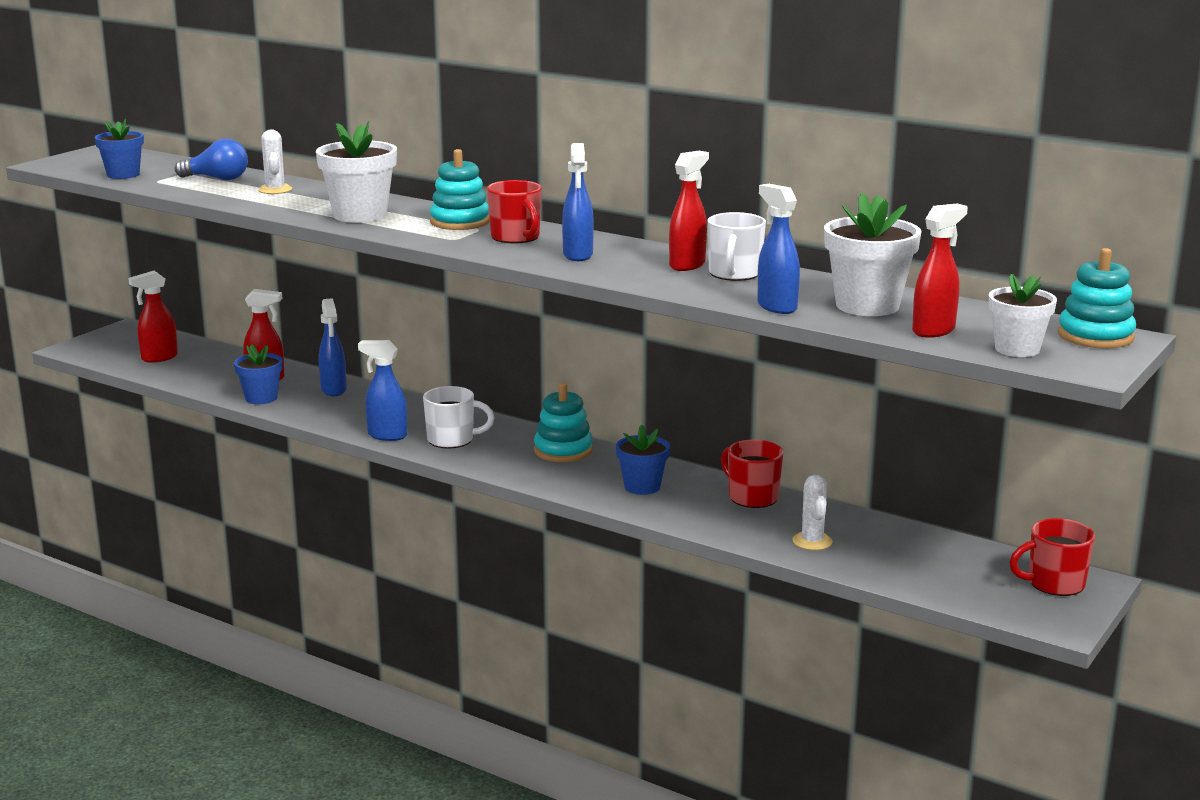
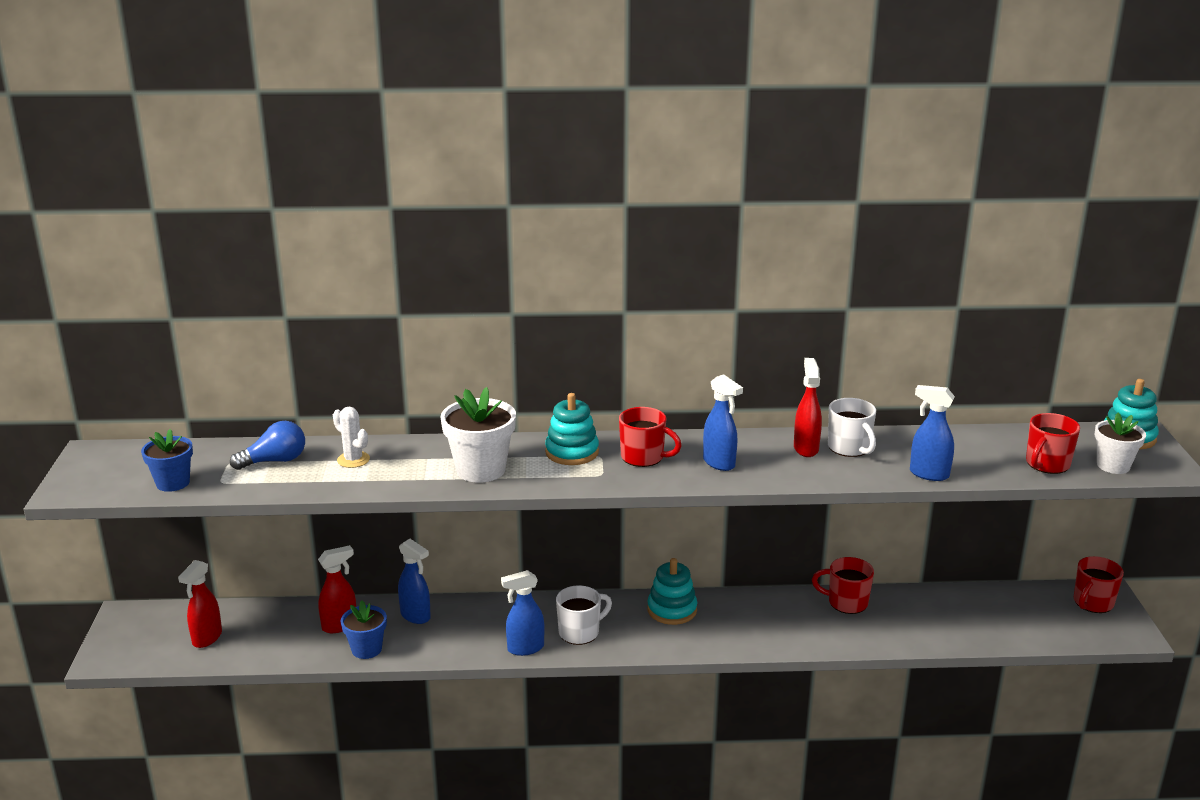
camera: 35 degrees left, 5 degrees up
(642, 487) = (769, 623): blue flower pot -> none
(812, 541) = (930, 627): white cactus -> none
(867, 306) = (974, 453): white flower pot -> none
(934, 330) = (1047, 464): red spray bottle -> red mug

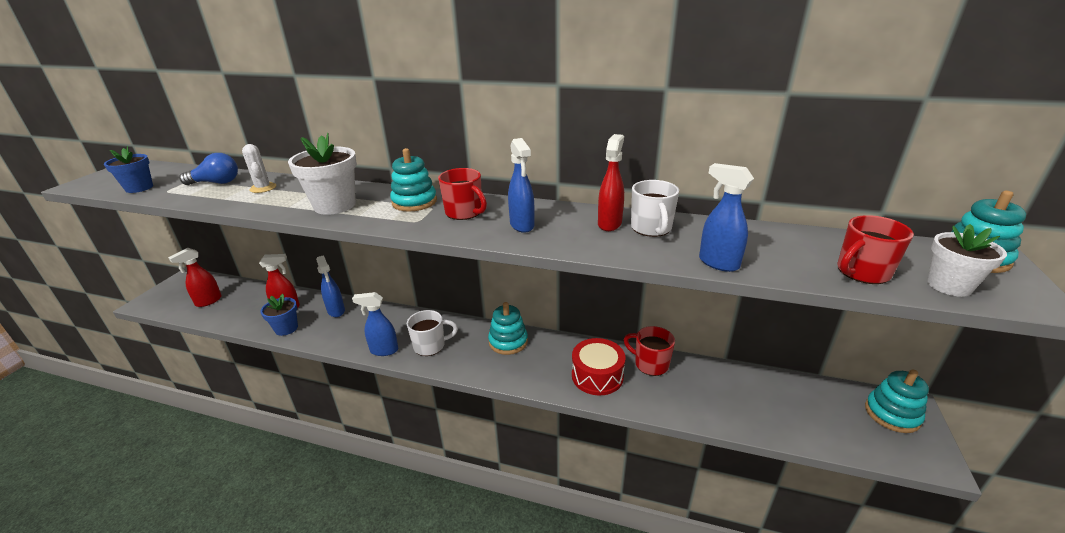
camera: 20 degrees right, 5 degrees up
(796, 625) = (597, 376): none -> red drum
(1092, 603) = (892, 414): red mug -> turquoise stacking toy

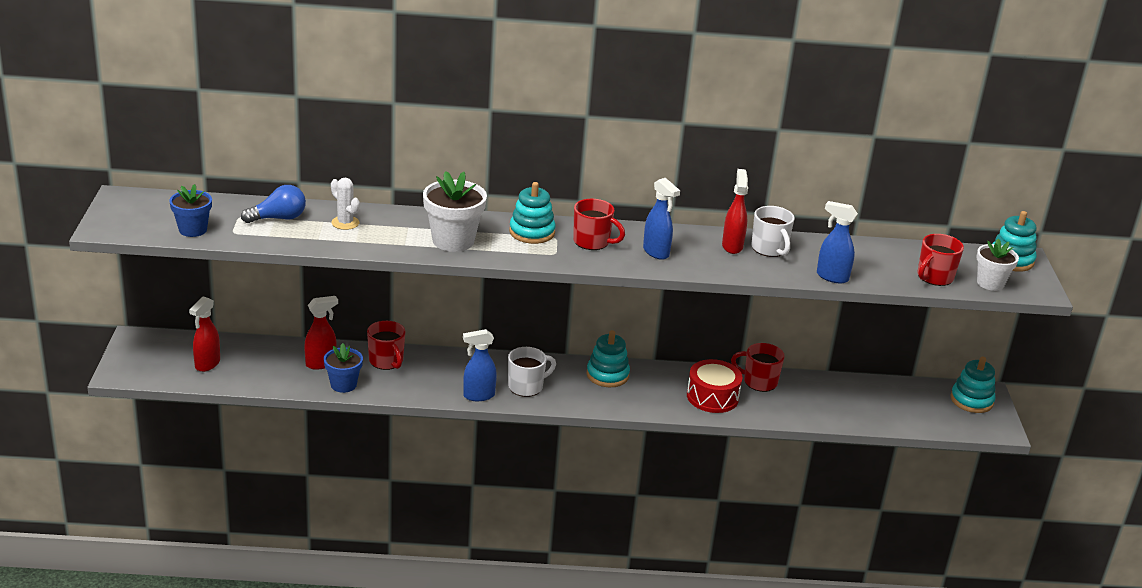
camera: 20 degrees left, 0 degrees up
(336, 311) = (386, 361): blue spray bottle -> red mug

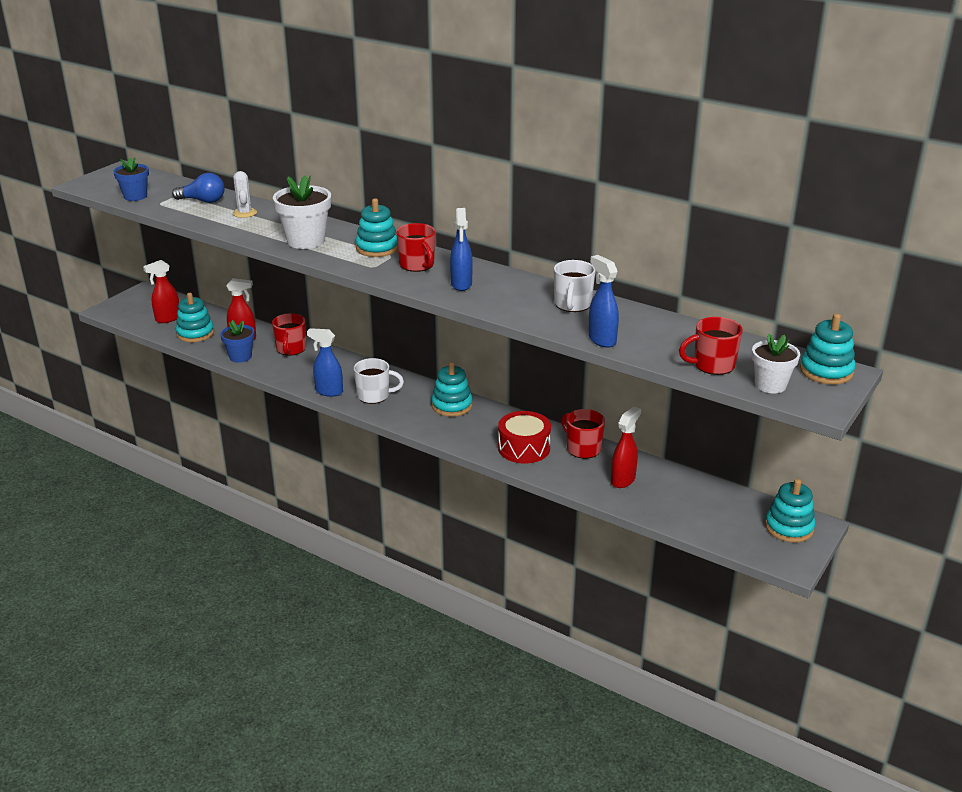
camera: 35 degrees right, 0 degrees up
(261, 372) = (195, 333): none -> turquoise stacking toy
(732, 246) = (539, 295): red spray bottle -> red spray bottle (623, 480)

